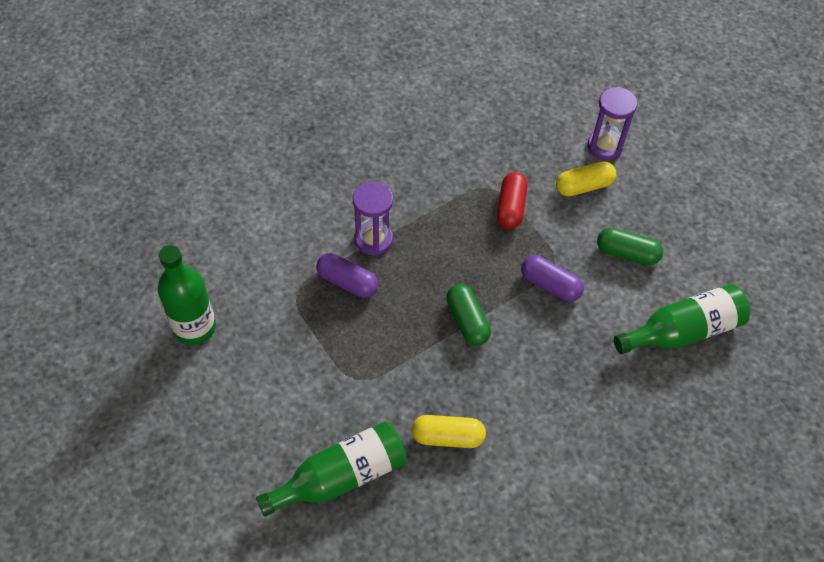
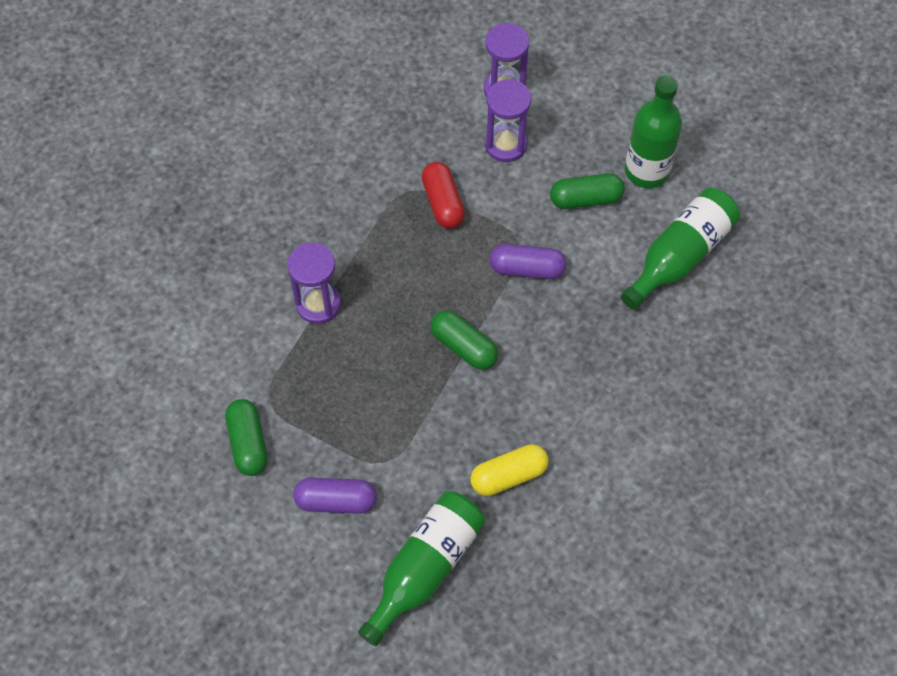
camera: 25 degrees left, 5 degrees up
(195, 327) = (182, 490): green bottle -> green bottle (646, 171)
(262, 316) = (248, 443): none -> green capsule
(347, 282) = (317, 363): purple capsule -> purple capsule (336, 501)
(584, 186) = (505, 145): yellow capsule -> purple hourglass

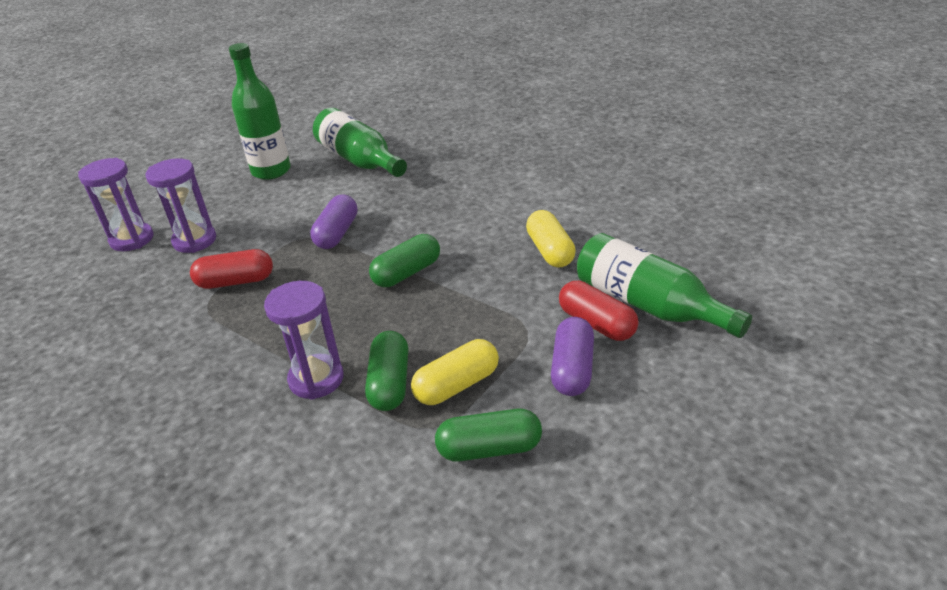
camera: 80 degrees left, 25 degrees down
(314, 411) = (457, 385): none -> yellow capsule
(396, 521) = (596, 323): none -> red capsule
(585, 199) = (281, 200): green capsule -> green capsule (390, 383)

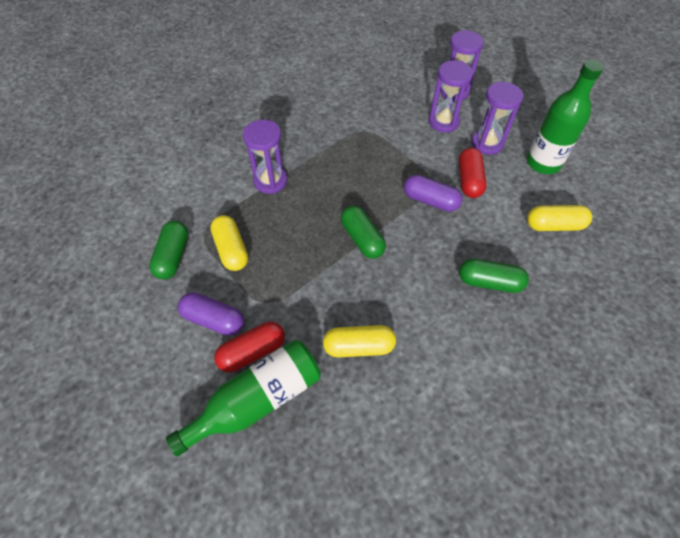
camera: 100 degrees right, 20 degrees up
(236, 281) = (385, 144): red capsule -> red capsule (469, 180)
(238, 206) = (487, 143): none -> purple hourglass
(359, 160) = (554, 225): green bottle -> yellow capsule
(390, 383) = (250, 215): green capsule -> green capsule (489, 282)

